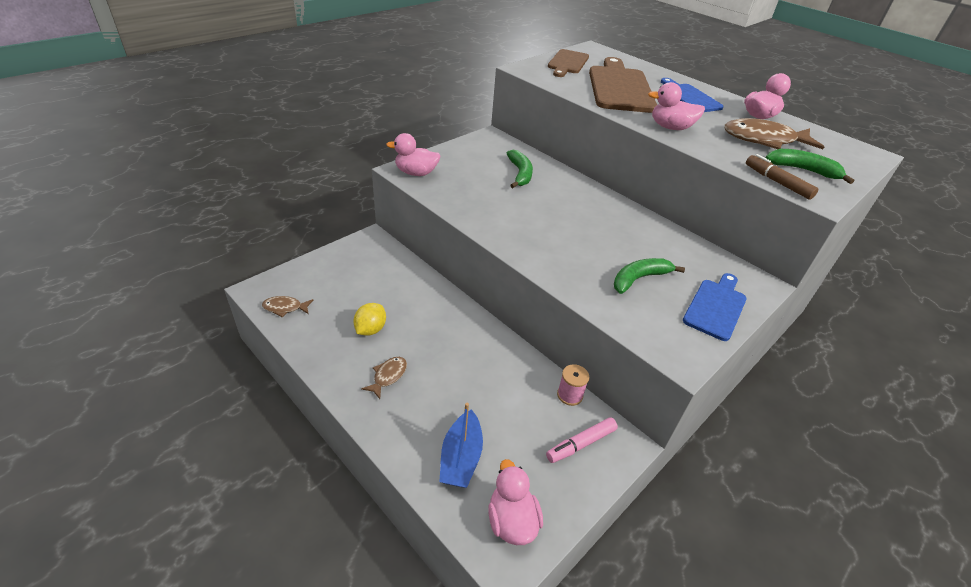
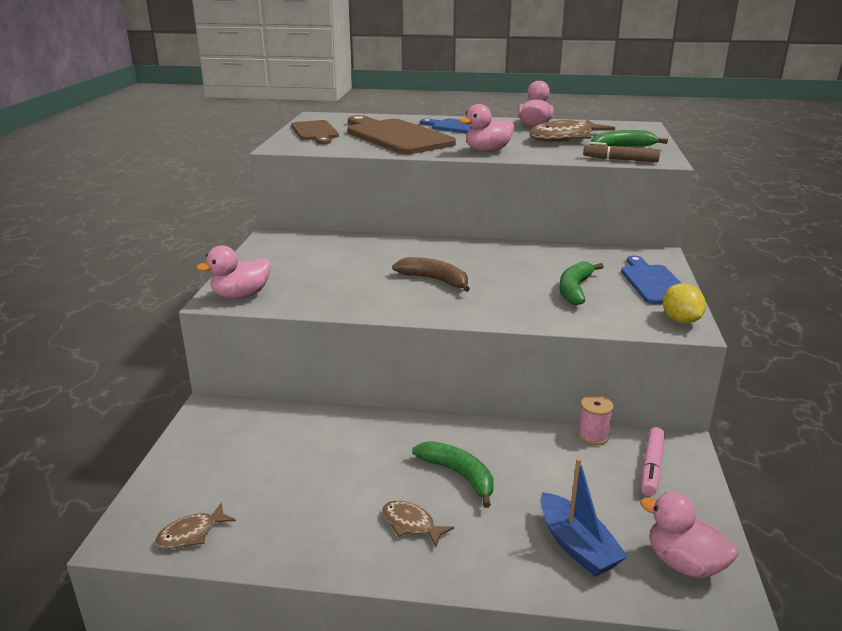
camera: 35 degrees left, 15 degrees down
(370, 329) = (331, 494): yellow lemon -> yellow lemon (680, 320)
(388, 376) = (411, 524): brown fish -> brown fish turned 45 degrees counterclockwise
(520, 174) = (353, 255): green banana -> green banana (458, 475)
(547, 219) = (435, 280): none -> brown banana

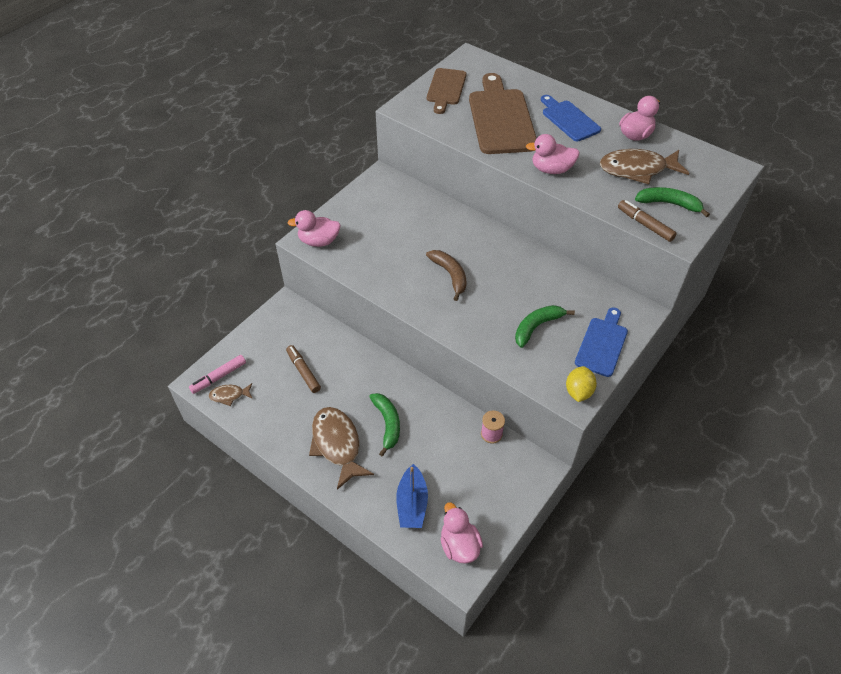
camera: 30 degrees right, 25 degrees up
(291, 465) = (303, 371): none -> brown marker
(411, 524) = (337, 445): brown fish -> brown fish, size x1.99
(651, 467) = (505, 475): pink marker -> pink marker (219, 377)

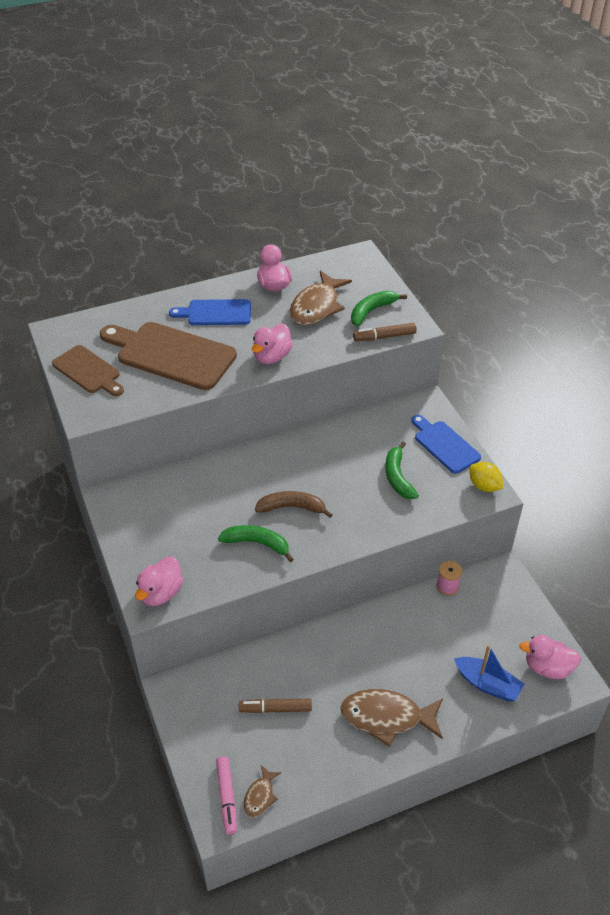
camera: 60 degrees left, 5 degrees down
(387, 424) = (387, 663): green banana -> green banana (257, 543)

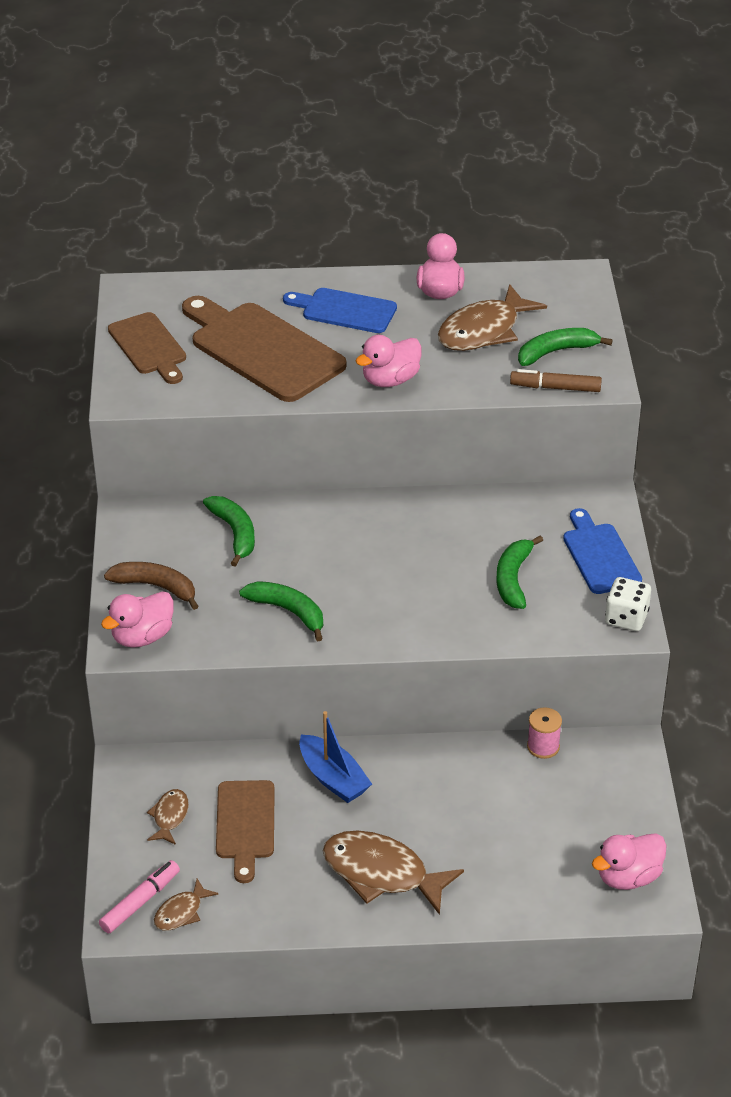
camera: 20 degrees right, 5 degrees down
(192, 492) = (235, 533): none -> green banana
(219, 719) = (170, 817): none -> brown fish
(227, 797) = (140, 902): pink marker -> pink marker turned 150 degrees counterclockwise
(275, 709) = (245, 825): brown marker -> brown cutting board
(292, 507) = (353, 581): brown banana -> brown banana (156, 587)
(484, 486) = (626, 618): yellow lemon -> white dice
(487, 684) = (535, 873): blue boat -> blue boat (333, 778)
(547, 667) = (628, 877): pink duck -> pink duck turned 60 degrees counterclockwise

